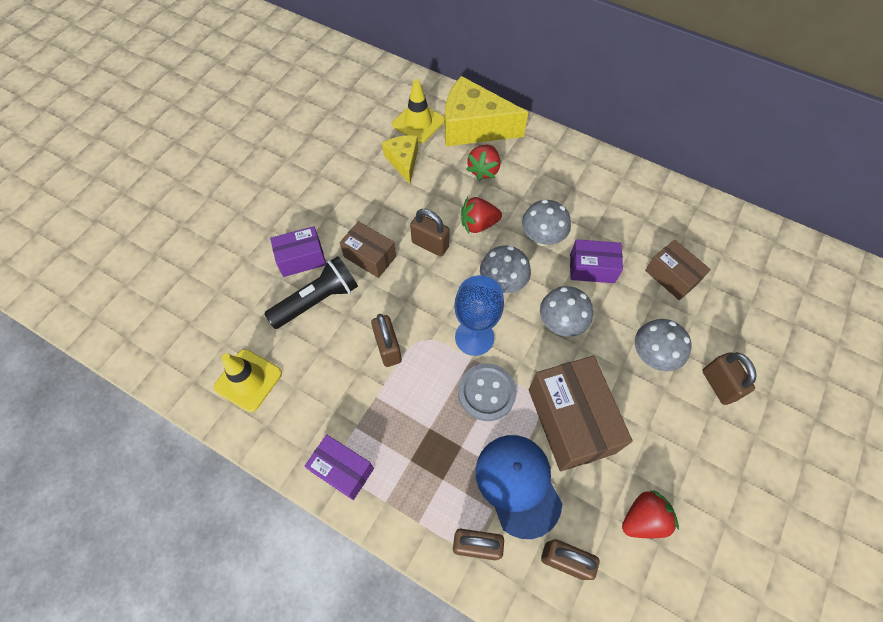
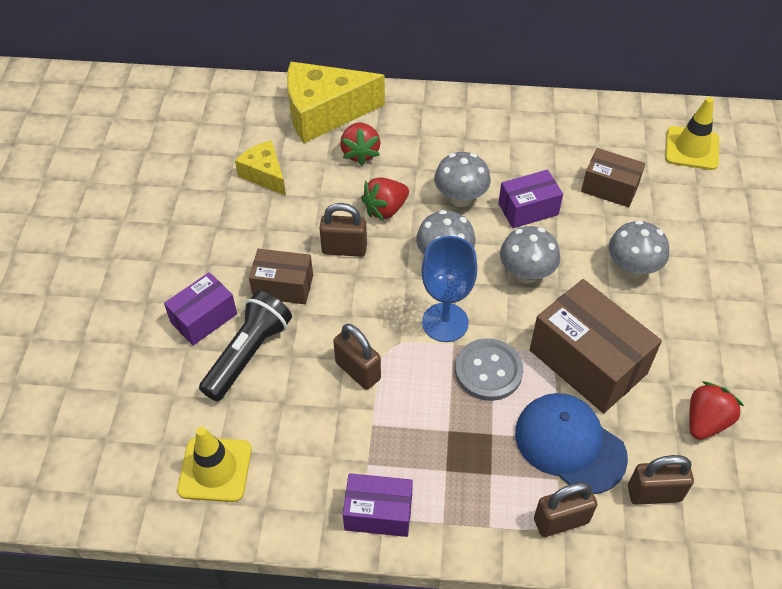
camera: 25 degrees left, 10 degrees down
(418, 122) = (258, 129): yellow traffic cone -> yellow traffic cone (691, 148)
(718, 385) = (707, 270): brown padlock -> none

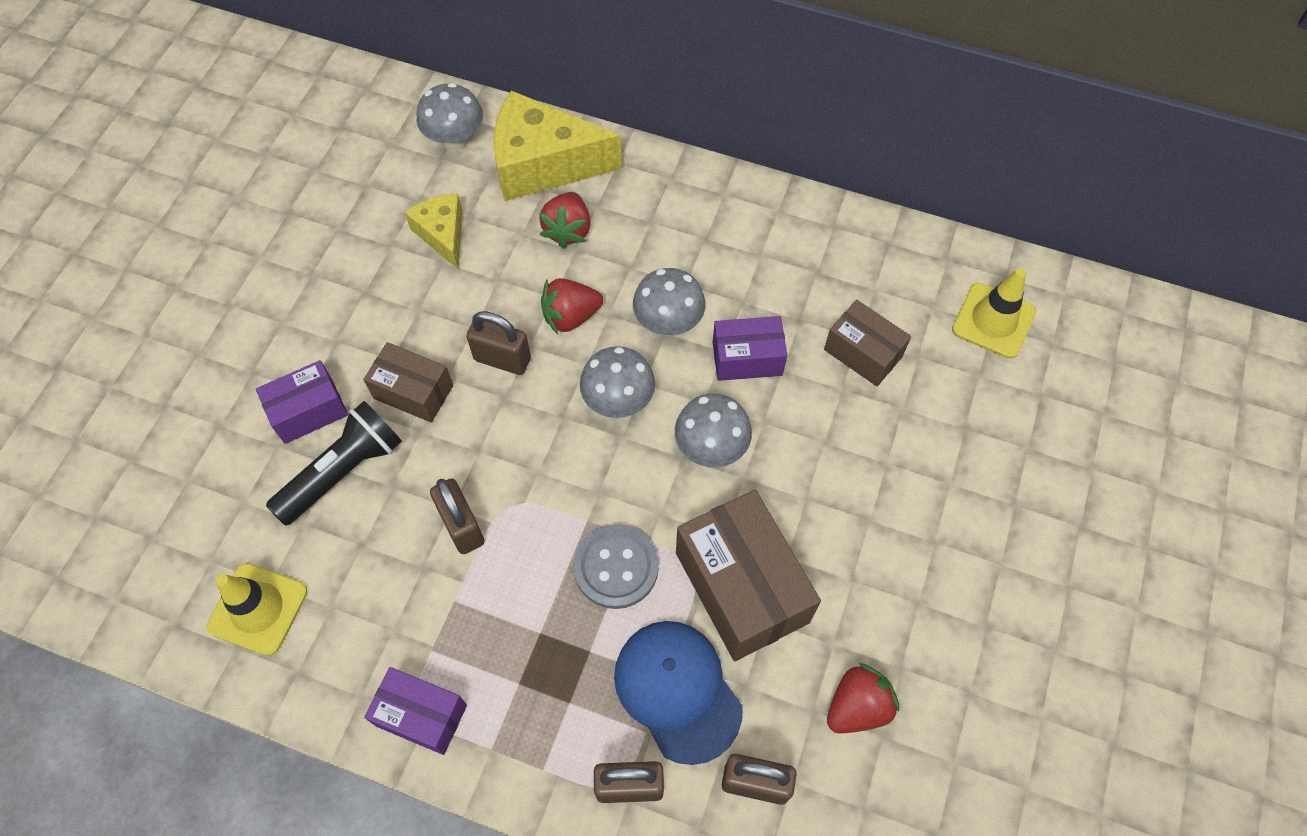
camera: 15 degrees right, 10 degrees up
(445, 322) = (587, 489): blue goblet -> none
(632, 269) = (847, 474): grey mushroom -> grey mushroom (455, 140)

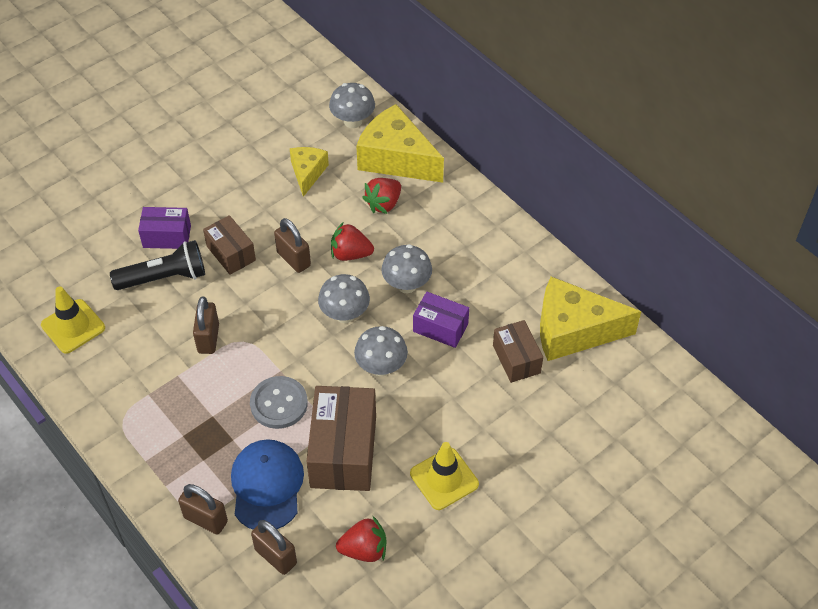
camera: 30 degrees right, 10 degrees down
(421, 715) = (121, 424): purple box -> none
(901, 284) = (573, 331): none -> yellow cheese
(993, 321) = (618, 381): yellow traffic cone -> yellow traffic cone (444, 479)

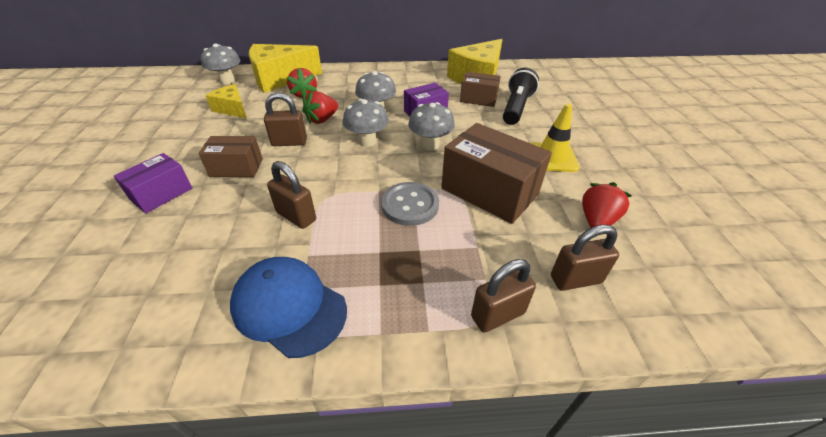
camera: 55 degrees left, 10 degrees down
(73, 326) = (139, 313): yellow traffic cone -> none
(164, 277) = (197, 214): black flashlight -> black flashlight (516, 108)
(267, 486) = (489, 250): blue cap -> blue cap (289, 307)

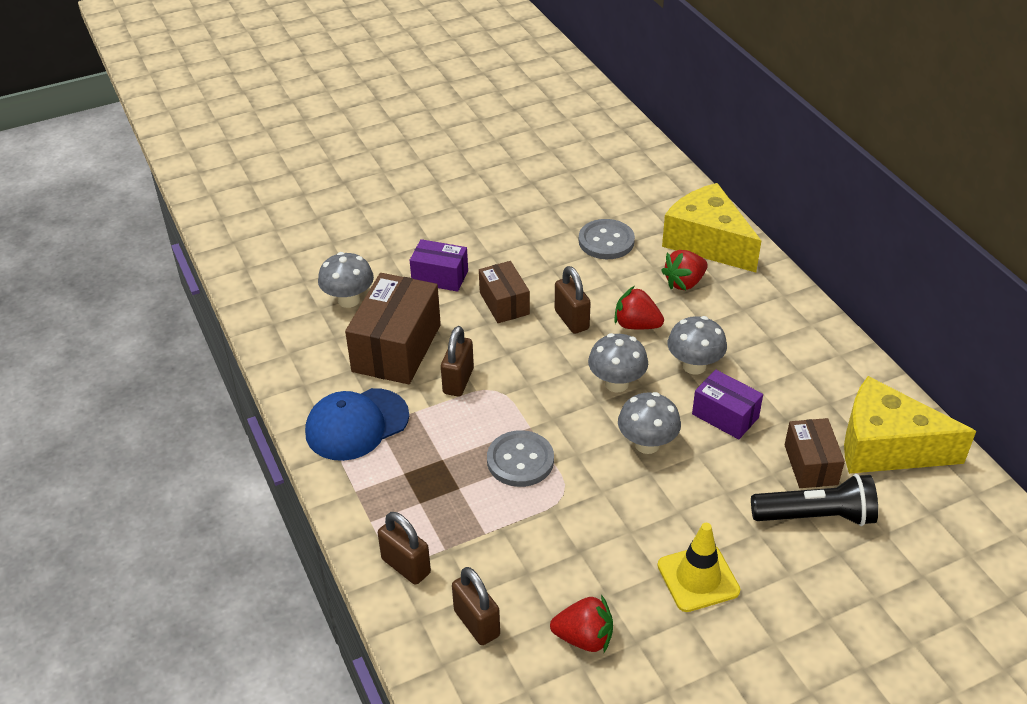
camera: 70 degrees right, 0 degrees up
(227, 80) = (666, 201): grey mushroom -> grey mushroom (348, 300)
(232, 109) = (606, 241): yellow cheese -> grey button
(289, 307) = (356, 424): blue cap -> blue cap turned 135 degrees counterclockwise
(489, 191) = (583, 524): brown box -> brown box (396, 348)

